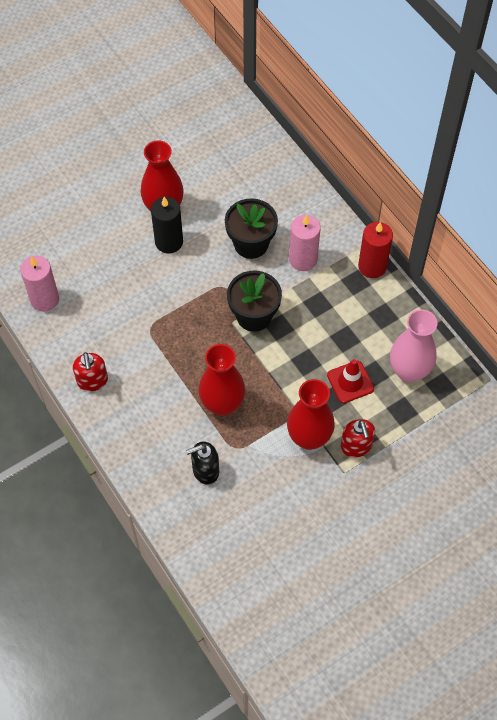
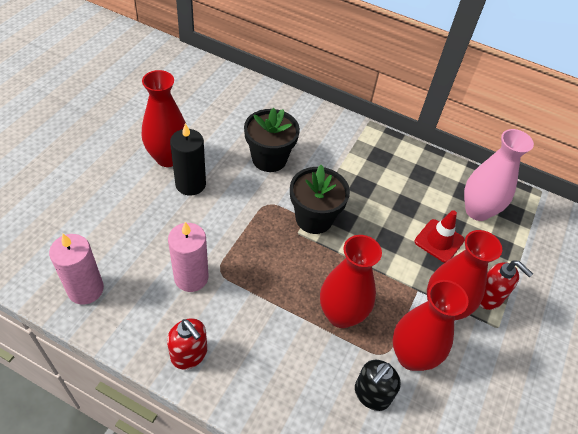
camera: 35 degrees left, 10 degrees down
(255, 459) = (411, 356): none -> red vase
(303, 259) = (323, 155): pink candle -> pink candle (191, 277)
(372, 266) = (383, 140): red candle -> none

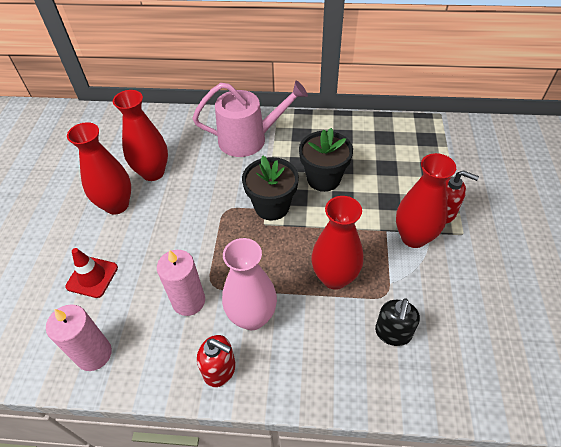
camera: 15 degrees left, 0 degrees up
(190, 184) = (148, 220): black candle -> none
(269, 159) = (209, 171): black flower pot -> black flower pot (323, 179)
(324, 141) = (248, 139): none -> pink watering can
(411, 356) = (408, 287): red vase -> red vase (153, 172)
(439, 241) = (382, 184): red traffic cone -> red traffic cone (92, 277)
(477, 211) = (400, 148): pink vase -> pink vase (252, 317)

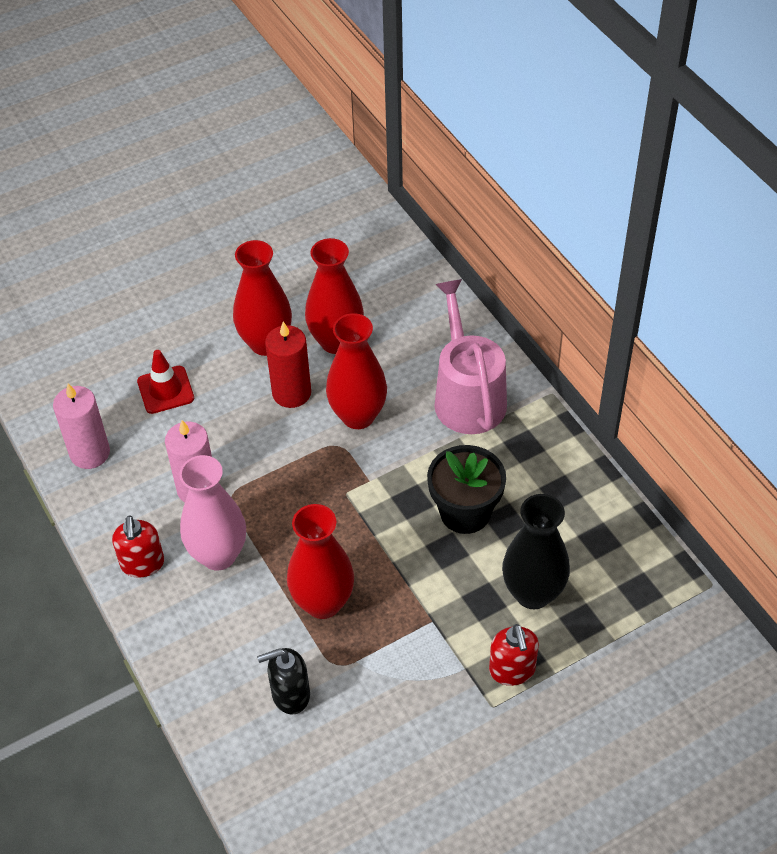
camera: 55 degrees right, 0 degrees up
(166, 212) = (291, 393): none -> red candle
(248, 139) = (467, 396): pink watering can -> pink watering can turned 150 degrees counterclockwise
(272, 206) = (378, 485): black flower pot -> none
(398, 179) = (533, 593): none -> black vase
(413, 237) = (444, 655): red vase -> red vase (358, 416)

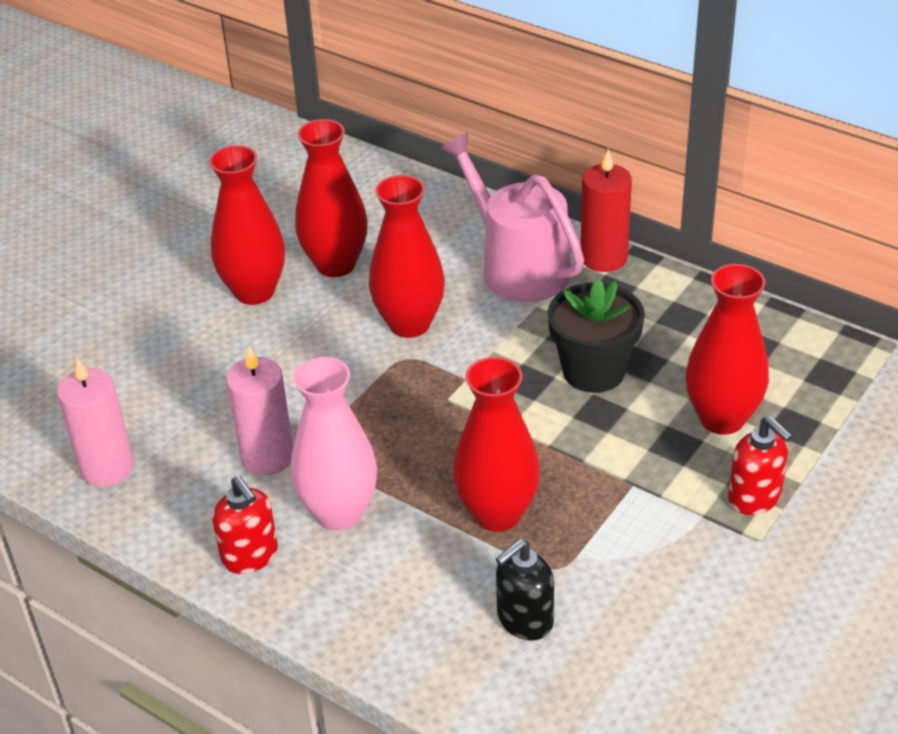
camera: 25 degrees left, 10 degrees down
(165, 390) = (162, 374): red traffic cone -> none
(291, 393) = (317, 328): red candle -> red candle (603, 258)
(533, 593) = (722, 418): black vase -> red vase

